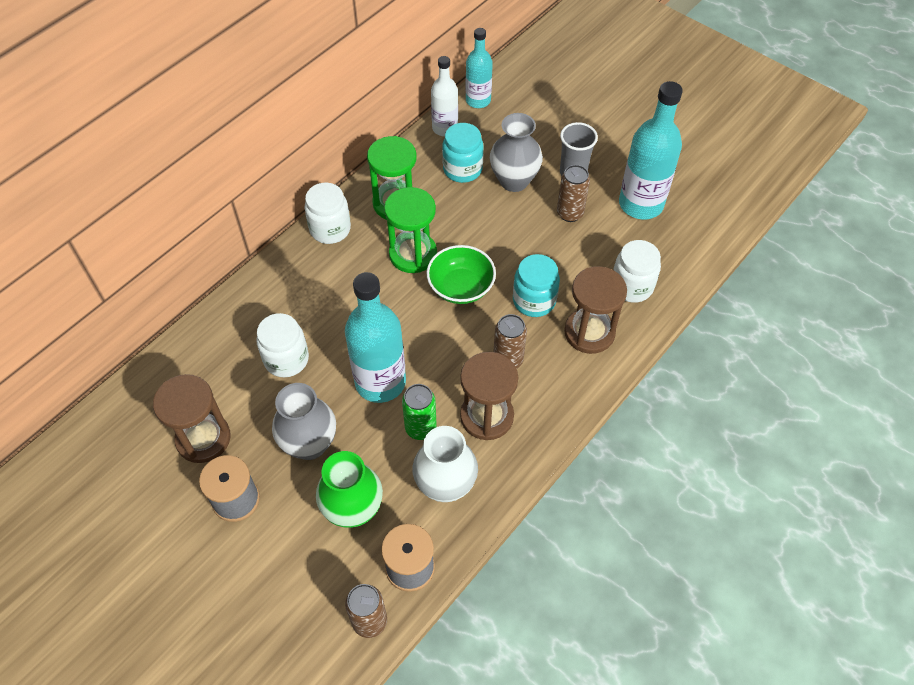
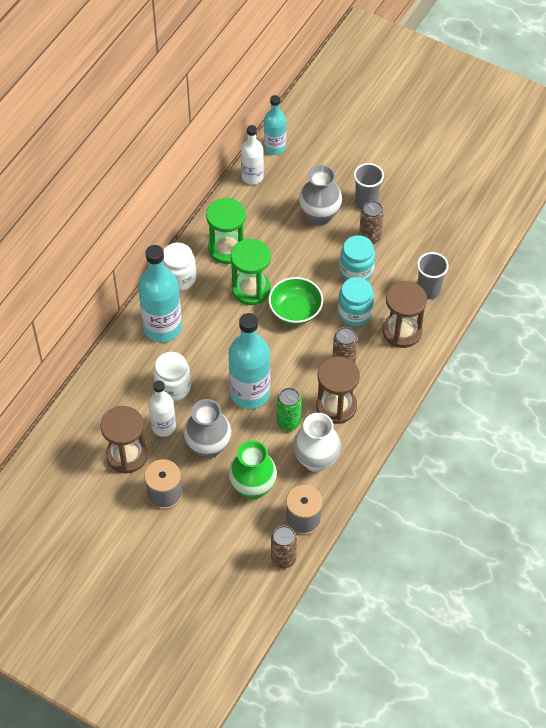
camera: 10 degrees left, 0 degrees up
(260, 408) = (163, 426): none -> white bottle
(462, 169) = (275, 211): turquoise jar -> turquoise jar (356, 271)
(631, 286) = (428, 290): white jar -> grey cup
(641, 204) = (425, 221): turquoise bottle -> turquoise bottle (162, 327)

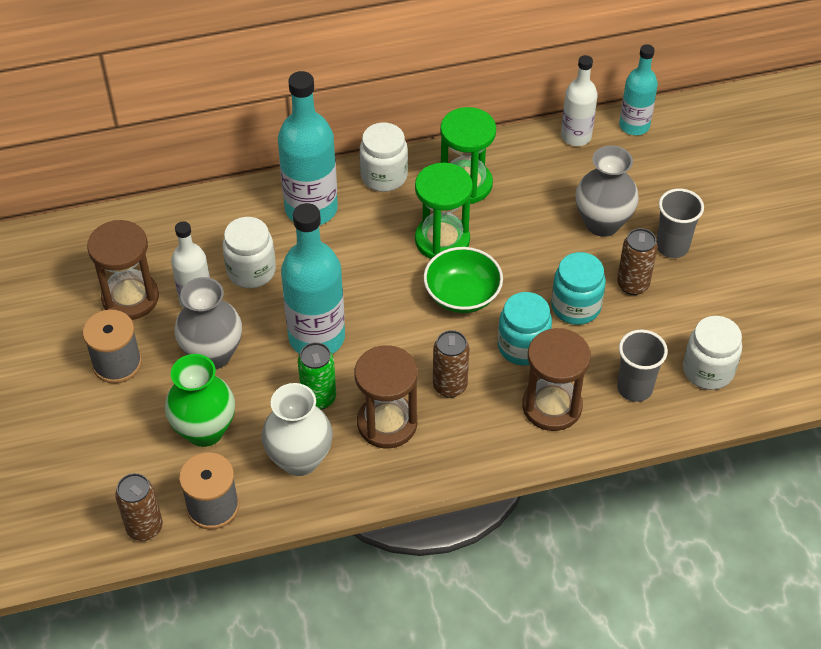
camera: 45 degrees right, 5 degrees down
(451, 253) = (708, 370): none -> white jar

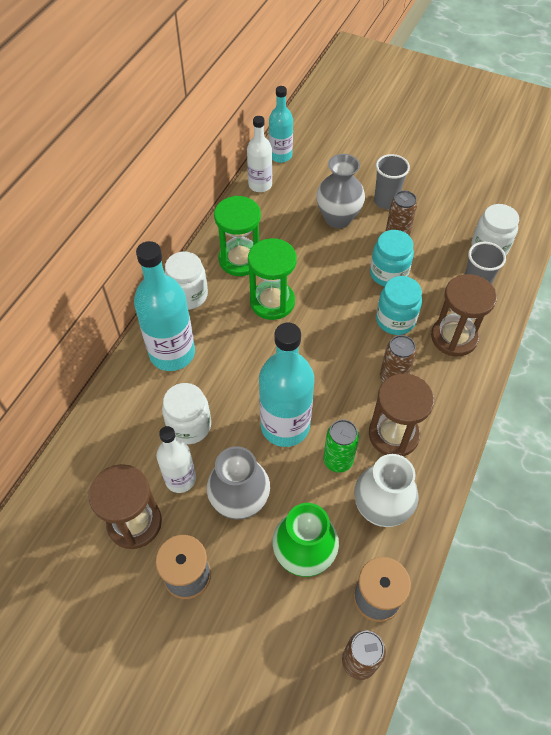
camera: 50 degrees left, 5 degrees up
(462, 295) = (326, 322): green bowl -> none

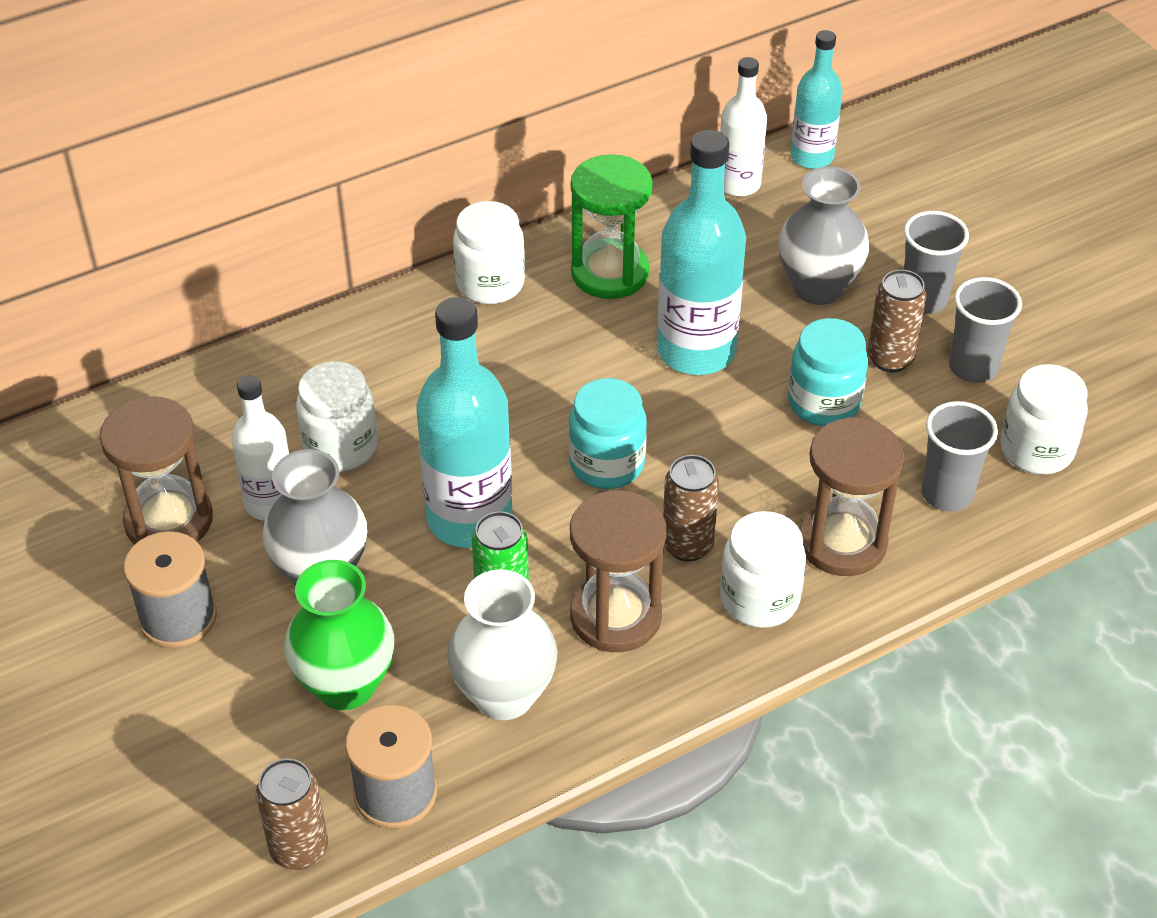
camera: 35 degrees right, 10 degrees down
(172, 353) = (400, 346): turquoise bottle -> turquoise bottle (696, 351)
(272, 302) = (604, 352): green hourglass -> none
(395, 320) = (771, 470): turquoise jar -> turquoise jar (607, 464)
(432, 223) = (973, 367): none -> grey cup
(445, 386) = (759, 599): none -> white jar

